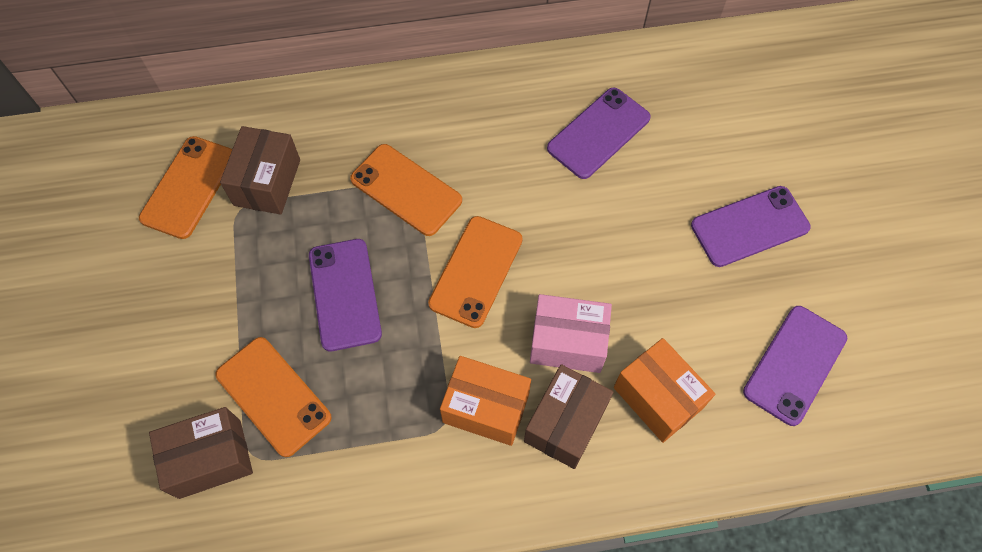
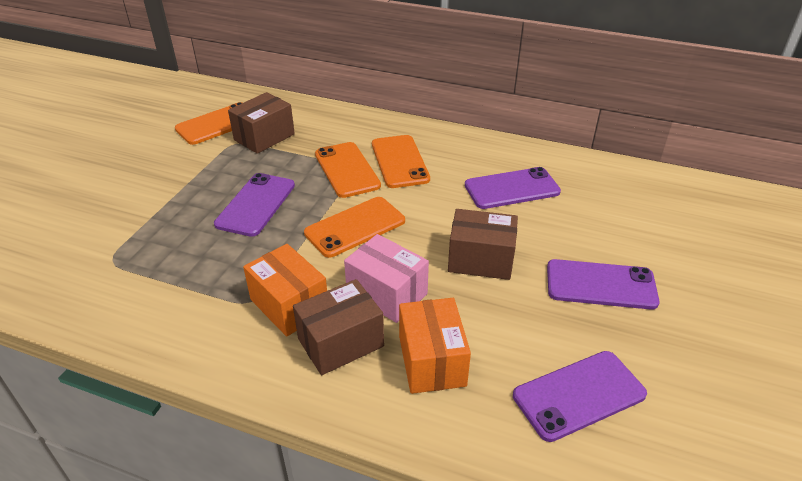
camera: 30 degrees right, 25 degrees down
(210, 459) = (86, 250): brown box -> brown box (480, 260)
(273, 396) = (158, 236): orange phone -> orange phone (400, 161)

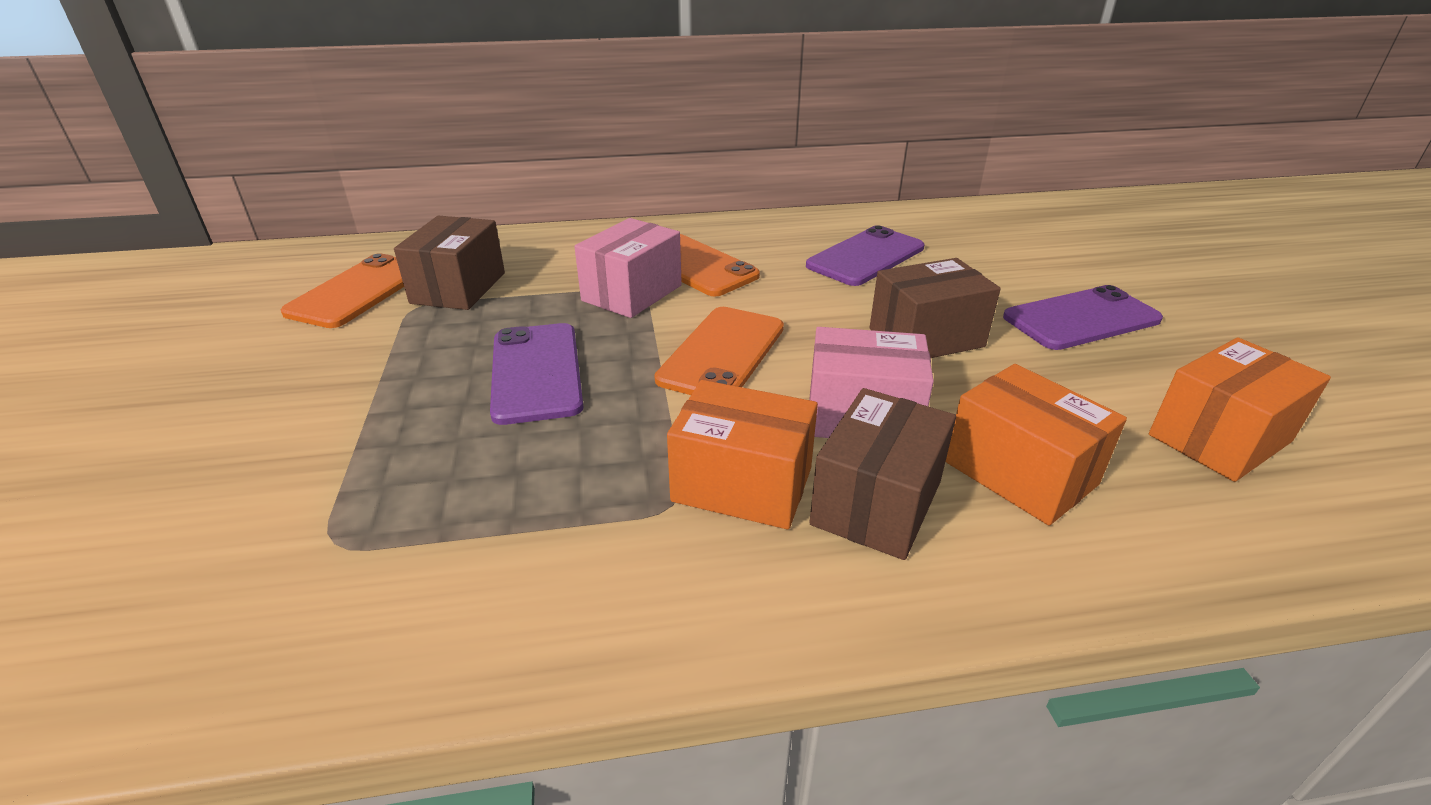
camera: 30 degrees left, 5 degrees down
(347, 170) = (632, 293): orange phone -> pink box
(579, 395) = (1219, 438): purple phone -> orange box

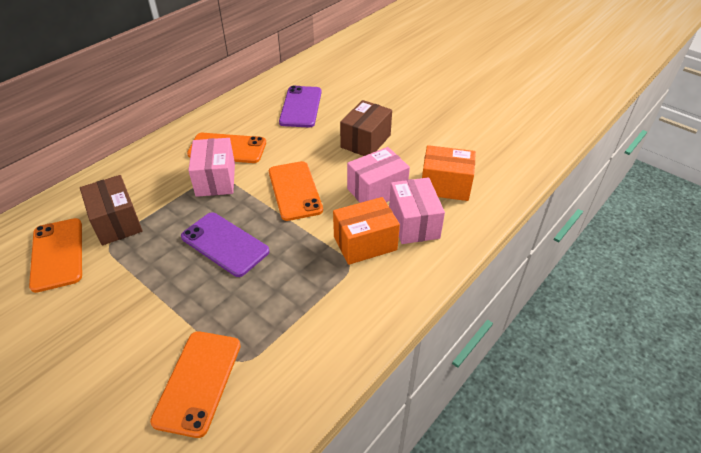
camera: 40 degrees left, 10 degrees up
(249, 530) = (198, 382): none -> orange phone
(876, 503) = (413, 223): brown box -> pink box
(1081, 318) = (411, 104): purple phone -> none
(1219, 438) = (488, 139): orange box -> none

